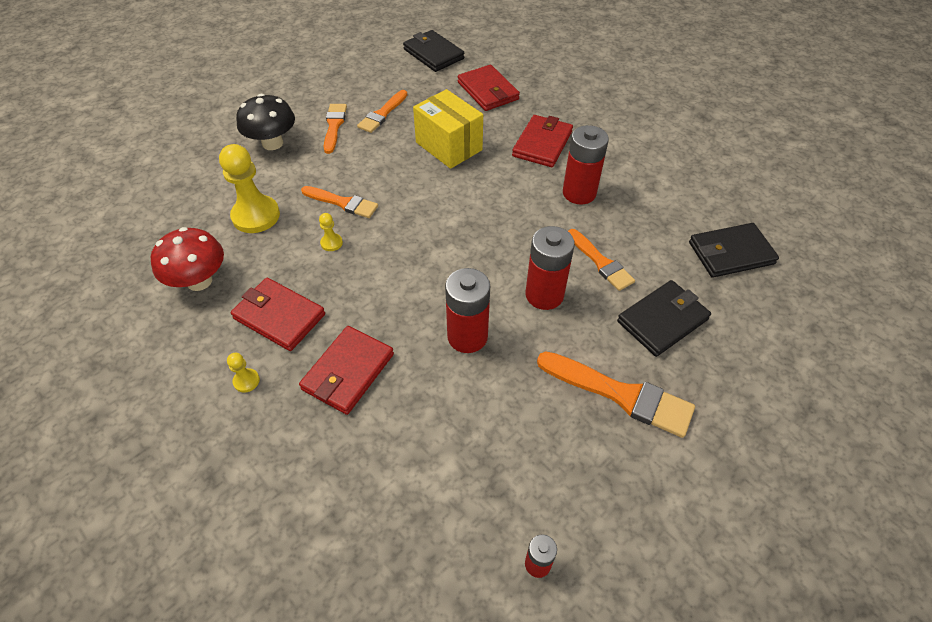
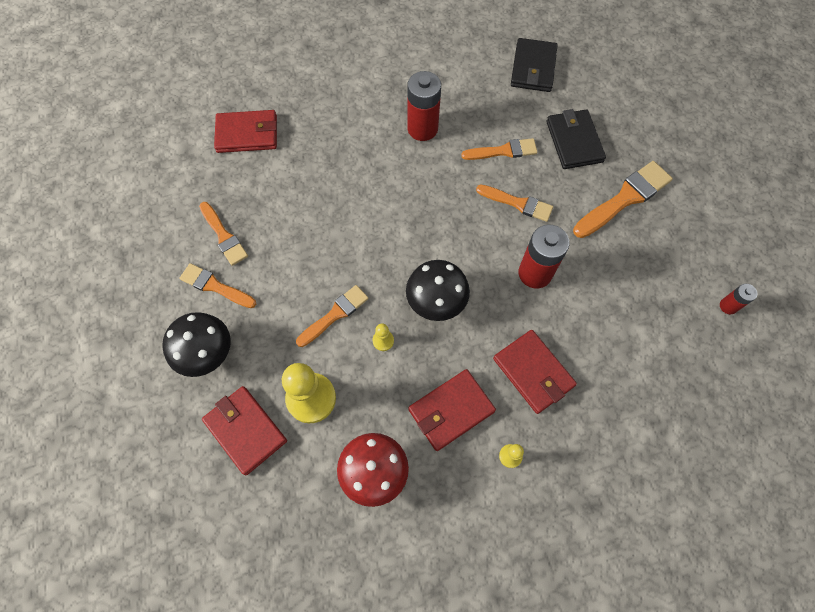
camera: 65 degrees left, 15 degrees up
(390, 267) = (436, 302): none -> black mushroom
(433, 54) = (154, 155): black wallet -> none
(449, 146) = (307, 198): yellow box -> none
(542, 144) = (348, 126): red wallet -> red wallet (245, 430)
(544, 295) = (518, 203): red battery -> orange brush

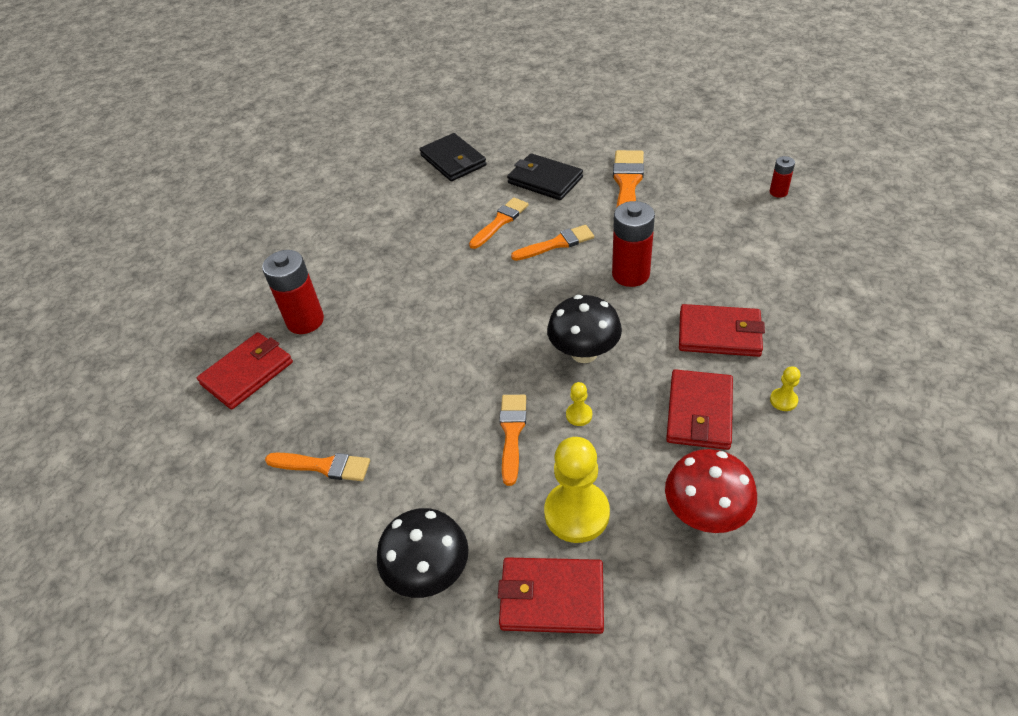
camera: 40 degrees left, 20 degrees down
(215, 286) = (366, 512): orange brush -> none
(422, 128) = (414, 254): red battery -> red battery (305, 321)

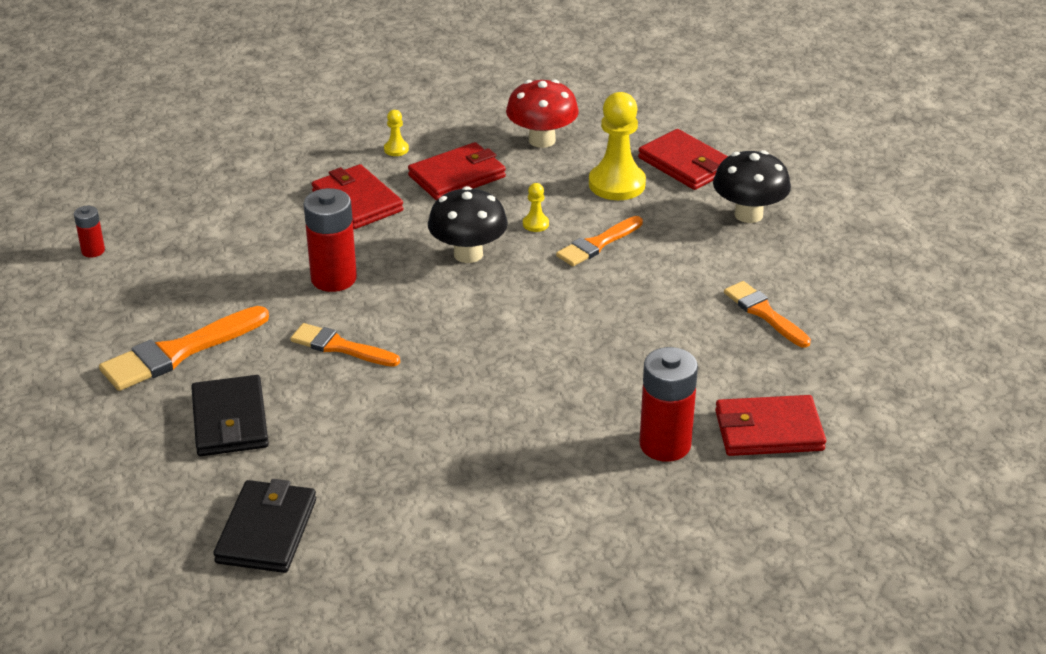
camera: 140 degrees left, 10 degrees down
(500, 222) = (348, 408): orange brush -> none

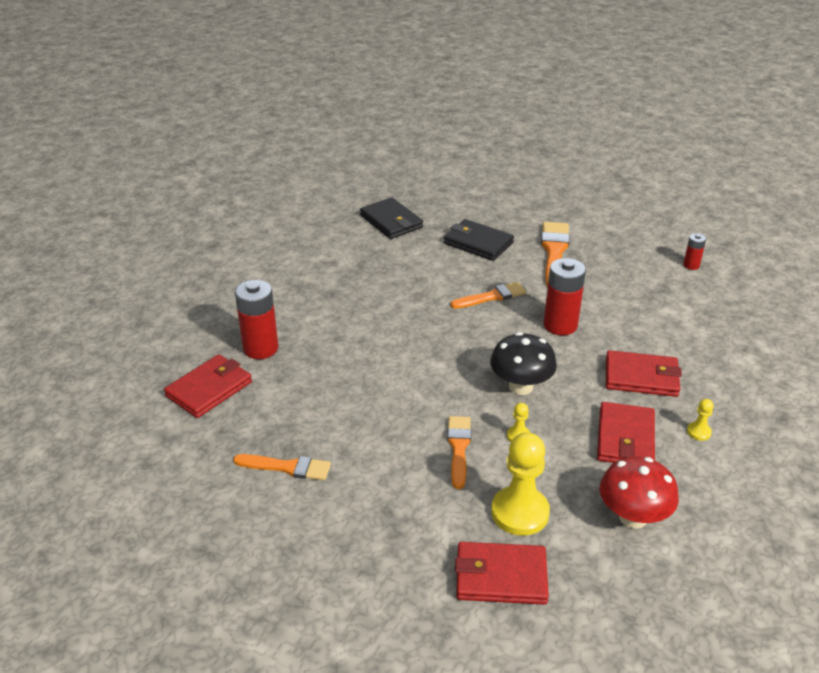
camera: 135 degrees right, 0 degrees up
(748, 214) = (390, 554): black mushroom -> none

